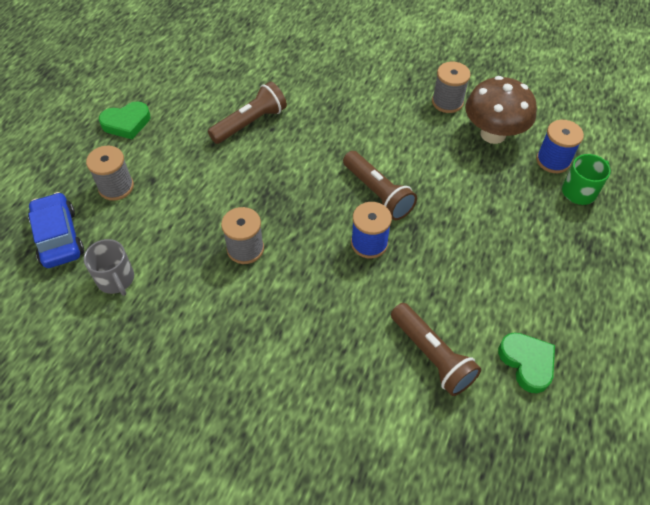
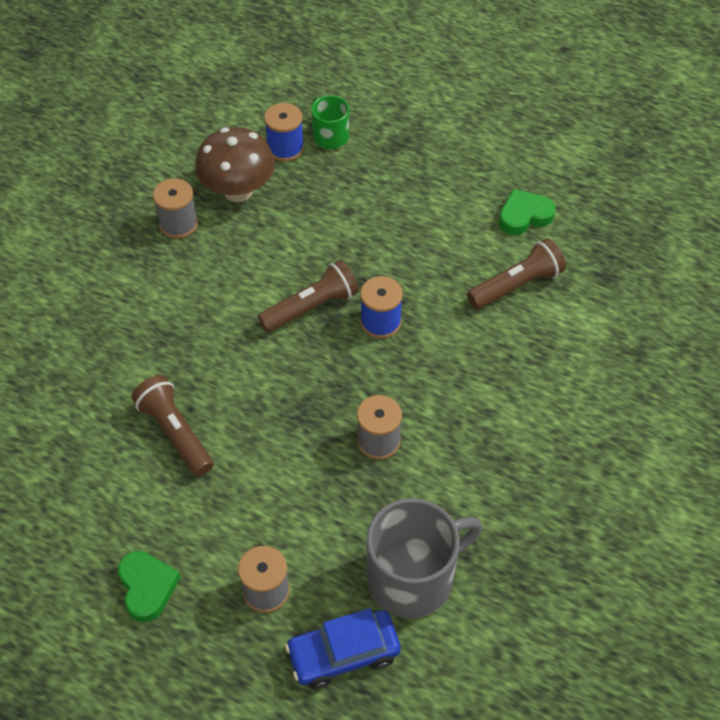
camera: 85 degrees left, 0 degrees up
(116, 279) = (412, 578): grey mug -> grey mug, size x1.85

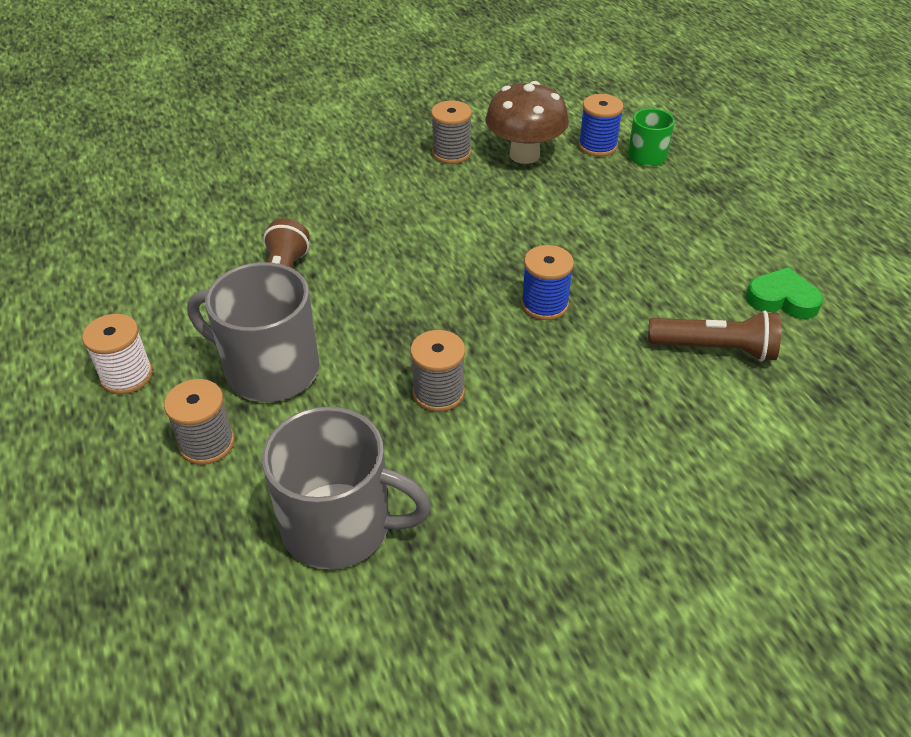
camera: 40 degrees right, 10 degrees down
(147, 587) = (126, 376): green heart -> white spool
(246, 506) = (269, 369): none -> grey mug
(311, 307) = (494, 261): brown flashlight -> none
(343, 654) = (205, 543): blue car -> none

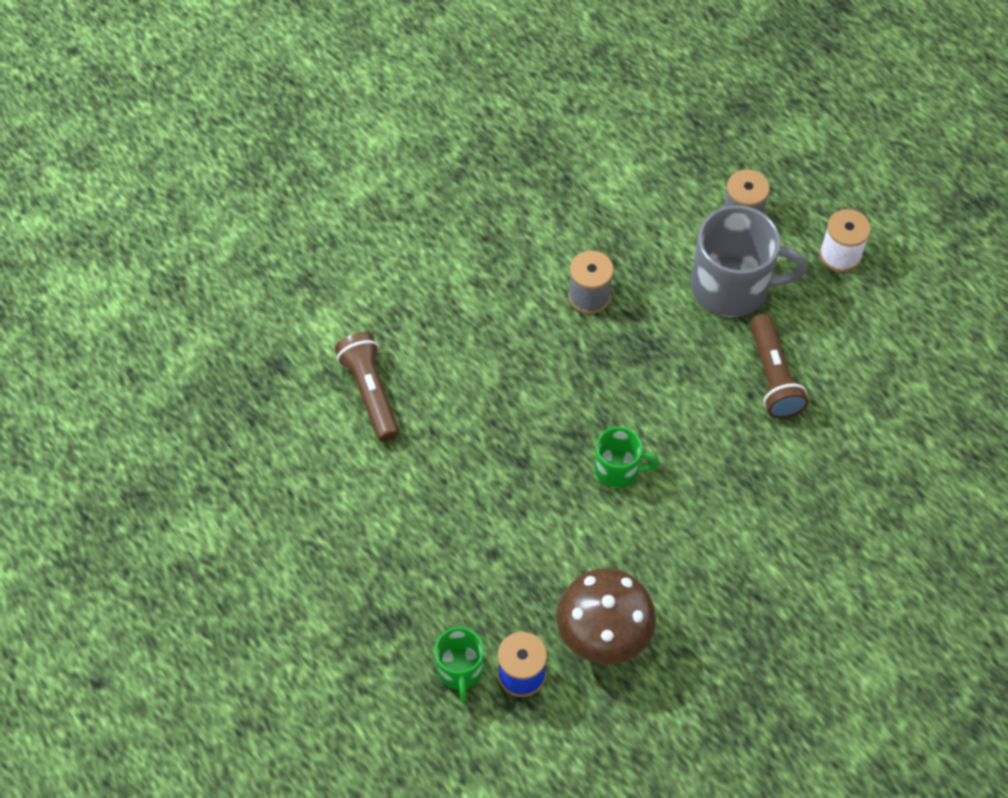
camera: 165 degrees right, 15 degrees up
(339, 526) = (618, 180): grey mug -> none
(451, 153) = (688, 616): grey spool -> none
(470, 245) = (618, 469): none -> green mug
(544, 304) = (527, 408): blue spool -> none
(715, 349) = (370, 392): brown flashlight -> brown flashlight turned 75 degrees clockwise
(782, 299) = (309, 467): green heart -> none

